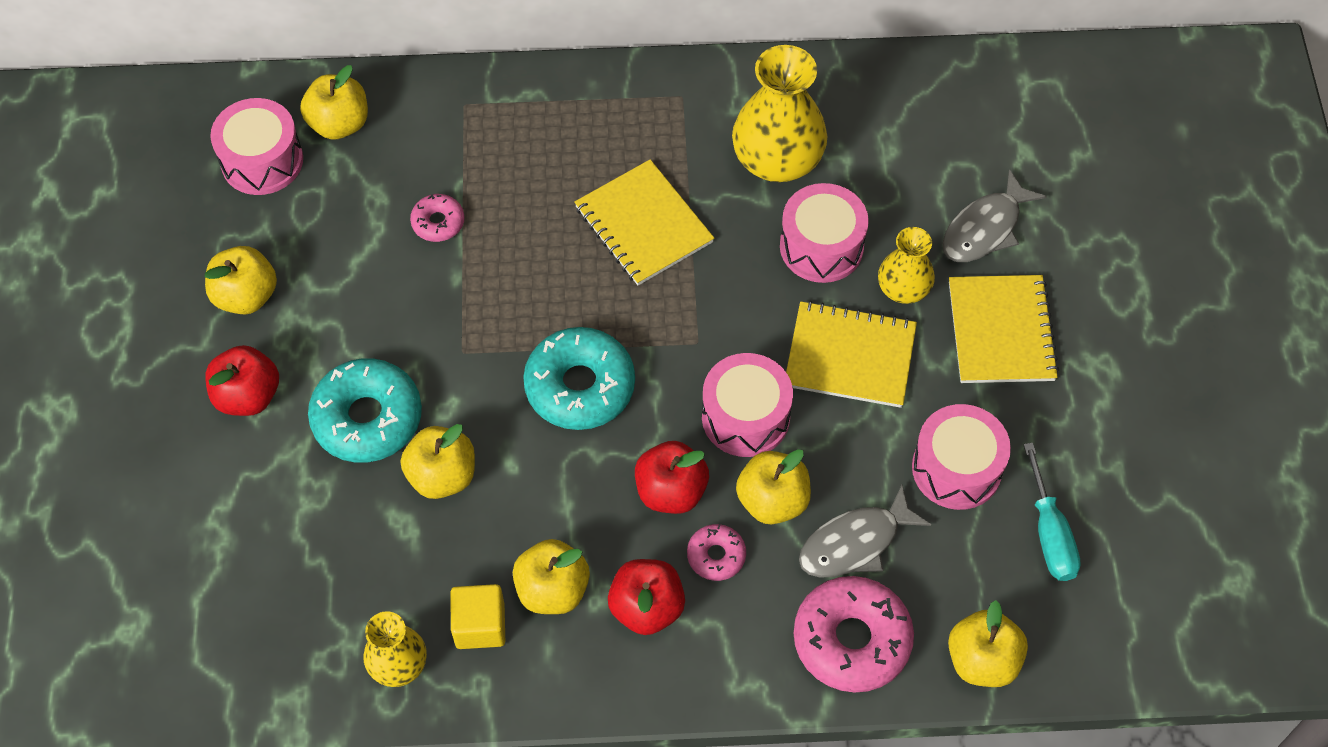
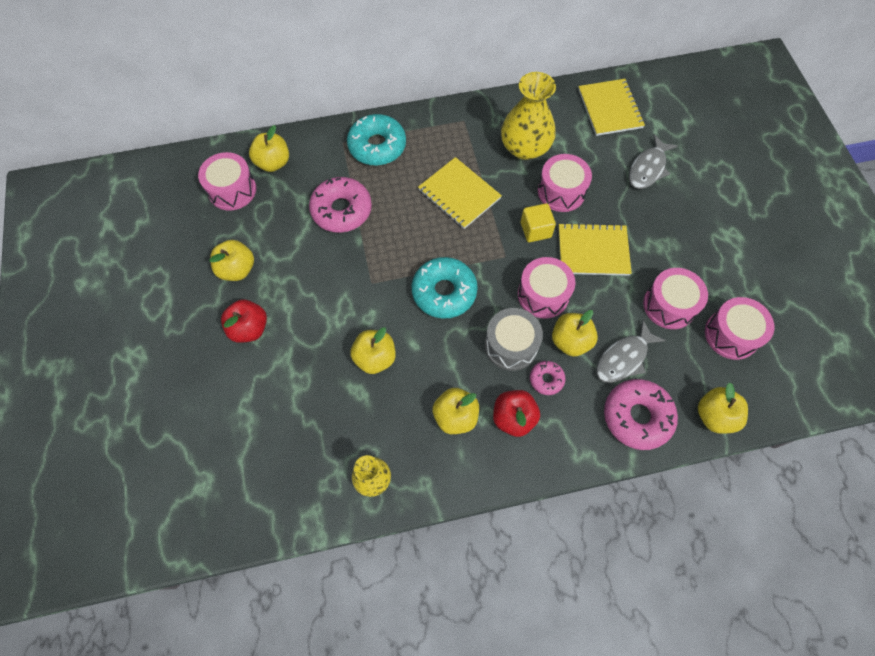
camera: 10 degrees left, 5 degrees up
(367, 418) = (323, 331): turquoise donut -> turquoise donut (377, 146)
(438, 222) = (341, 210): pink donut -> pink donut, size x1.96
(480, 625) = (417, 446): yellow cube -> yellow cube (535, 230)
(671, 491) = (511, 345): red apple -> grey drum
(903, 289) = (612, 208): yellow vase -> none
(1001, 331) = (672, 224): yellow notebook -> yellow notebook (610, 109)
(1049, 534) = (731, 334): turquoise screwdriver -> pink drum

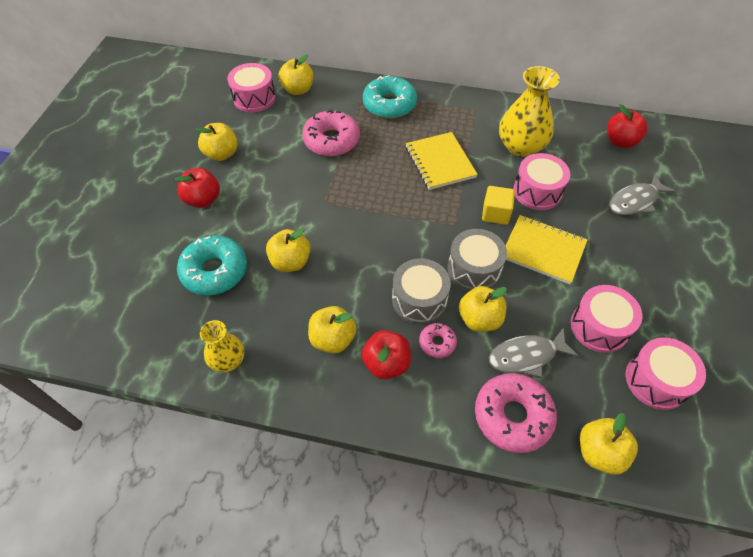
camera: 25 degrees right, 10 degrees down
(444, 292) = (382, 233): turquoise donut -> turquoise donut (214, 271)
(543, 295) = (473, 269): pink drum -> grey drum
(610, 109) = (620, 141): yellow notebook -> red apple

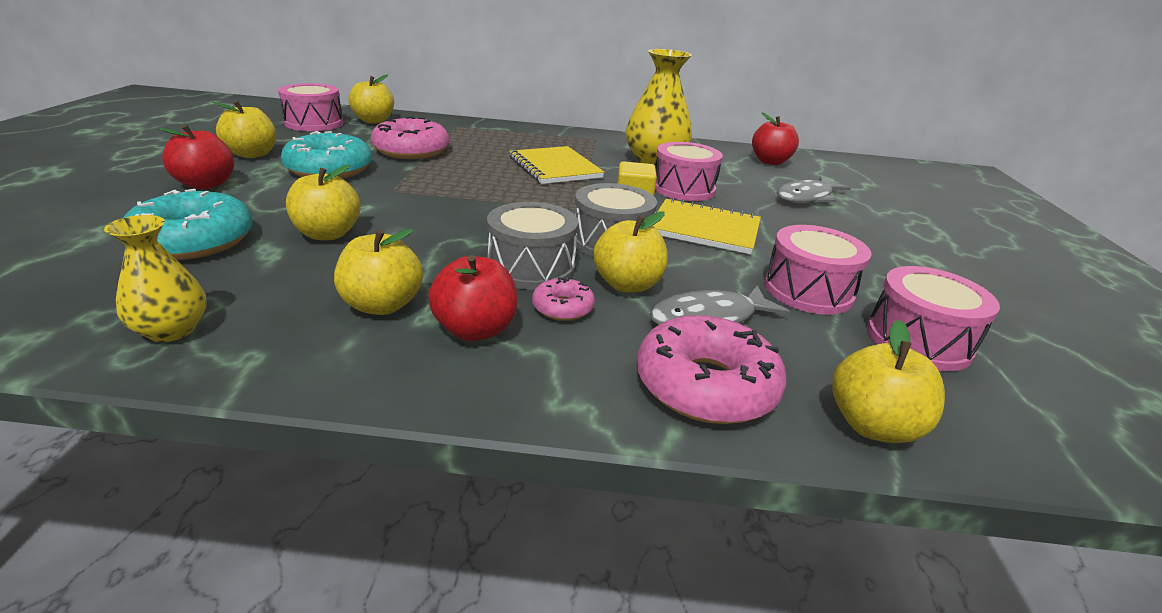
camera: 10 degrees left, 25 degrees down
(389, 104) = (489, 133): turquoise donut -> turquoise donut (329, 169)

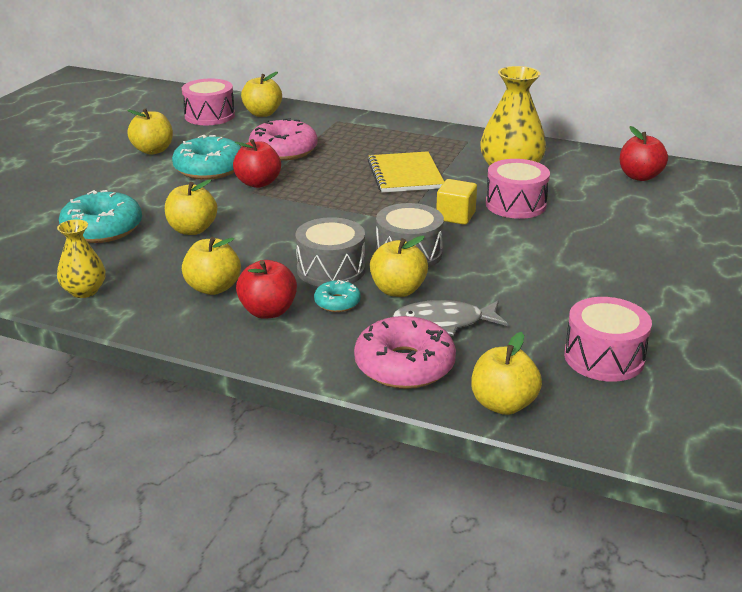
camera: 20 degrees right, 0 degrees up
(206, 184) = (115, 179): red apple -> red apple (258, 183)
(562, 307) = (337, 302): pink donut -> turquoise donut
(704, 229) = (502, 247): yellow notebook -> none
(806, 197) = (638, 221): grey fish -> none
(808, 291) = (548, 310): pink drum -> none

